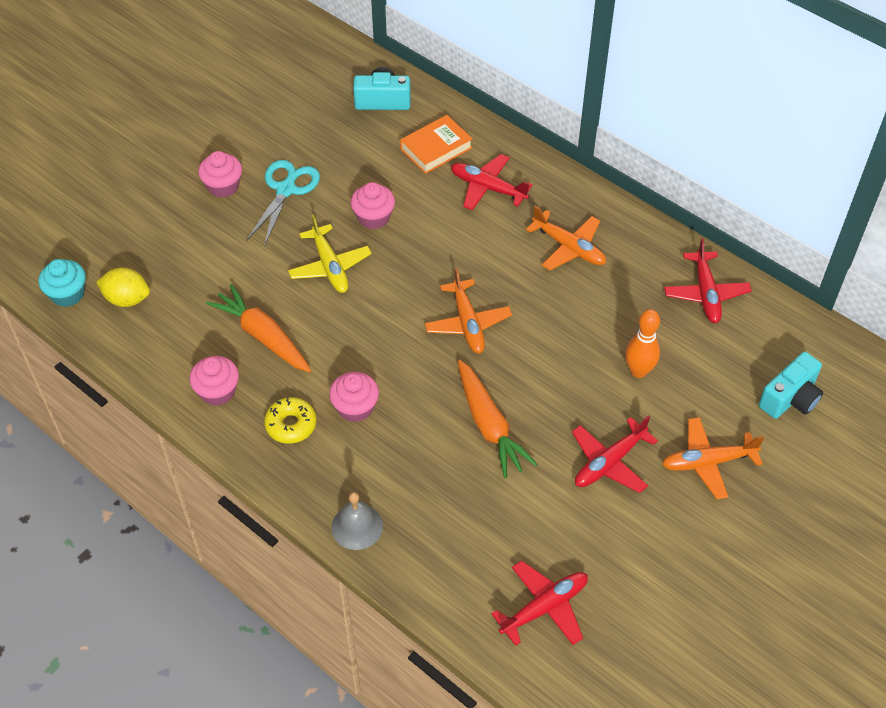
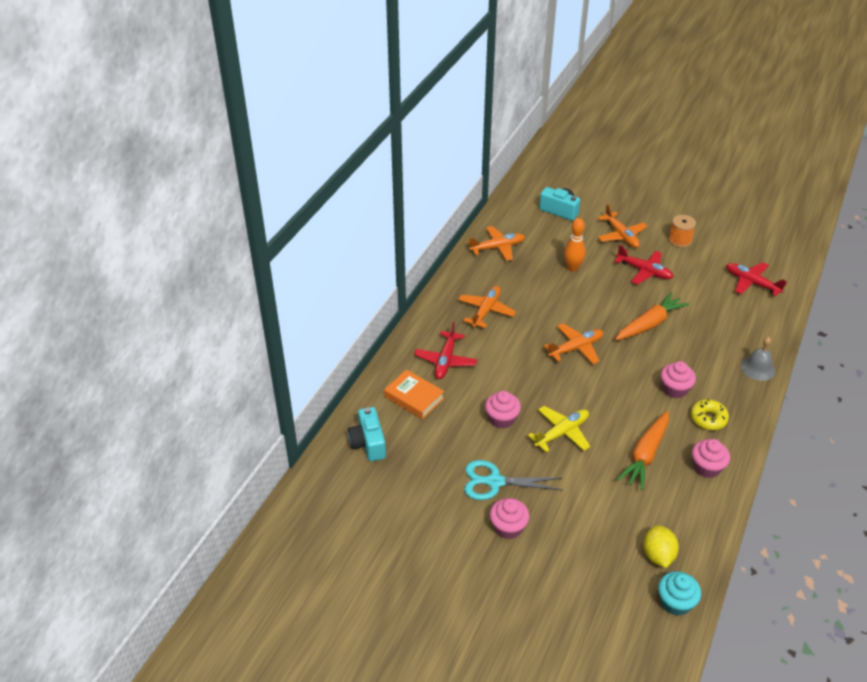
camera: 105 degrees left, 10 degrees down
(679, 544) = (680, 240): none -> orange spool
(705, 293) = (497, 248): red plane -> orange plane

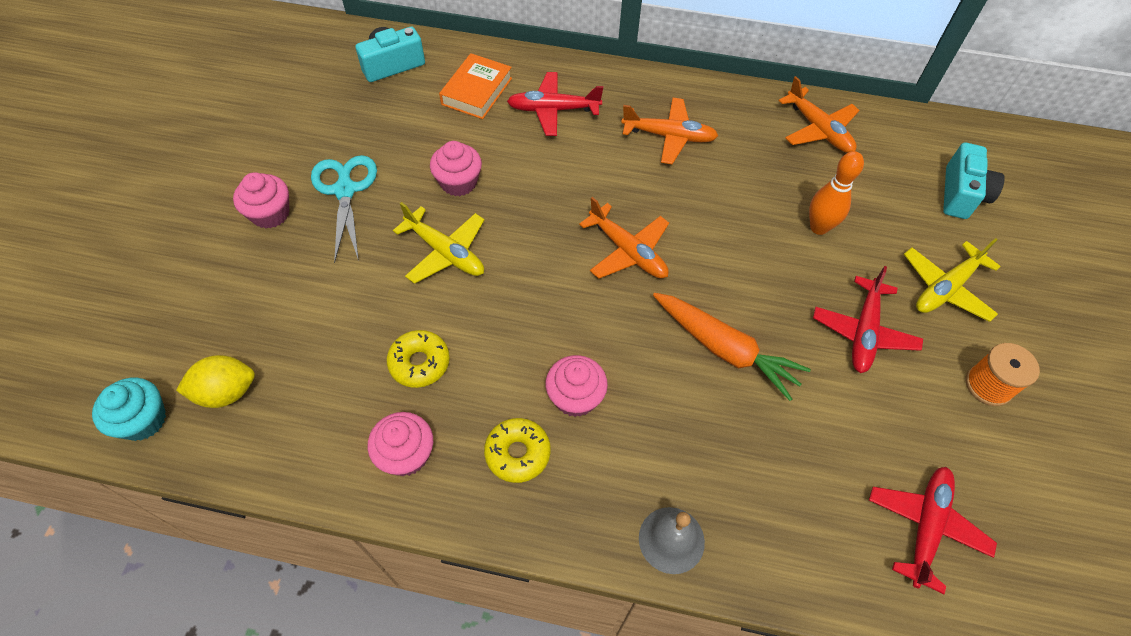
camera: 75 degrees right, 15 degrees up
(621, 235) = (945, 288): orange plane -> yellow plane
(645, 455) = (419, 363): orange carrot -> yellow donut

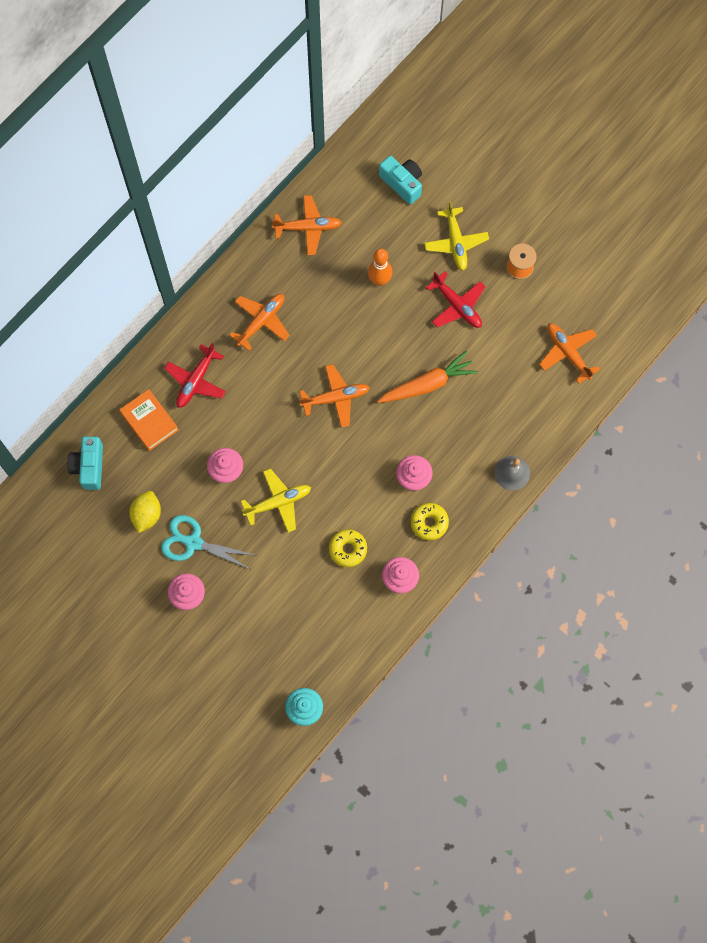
camera: 60 degrees left, 15 degrees up
(226, 392) = (310, 660): yellow lemon -> yellow lemon (146, 515)
(925, 526) = (568, 353): red plane -> orange plane

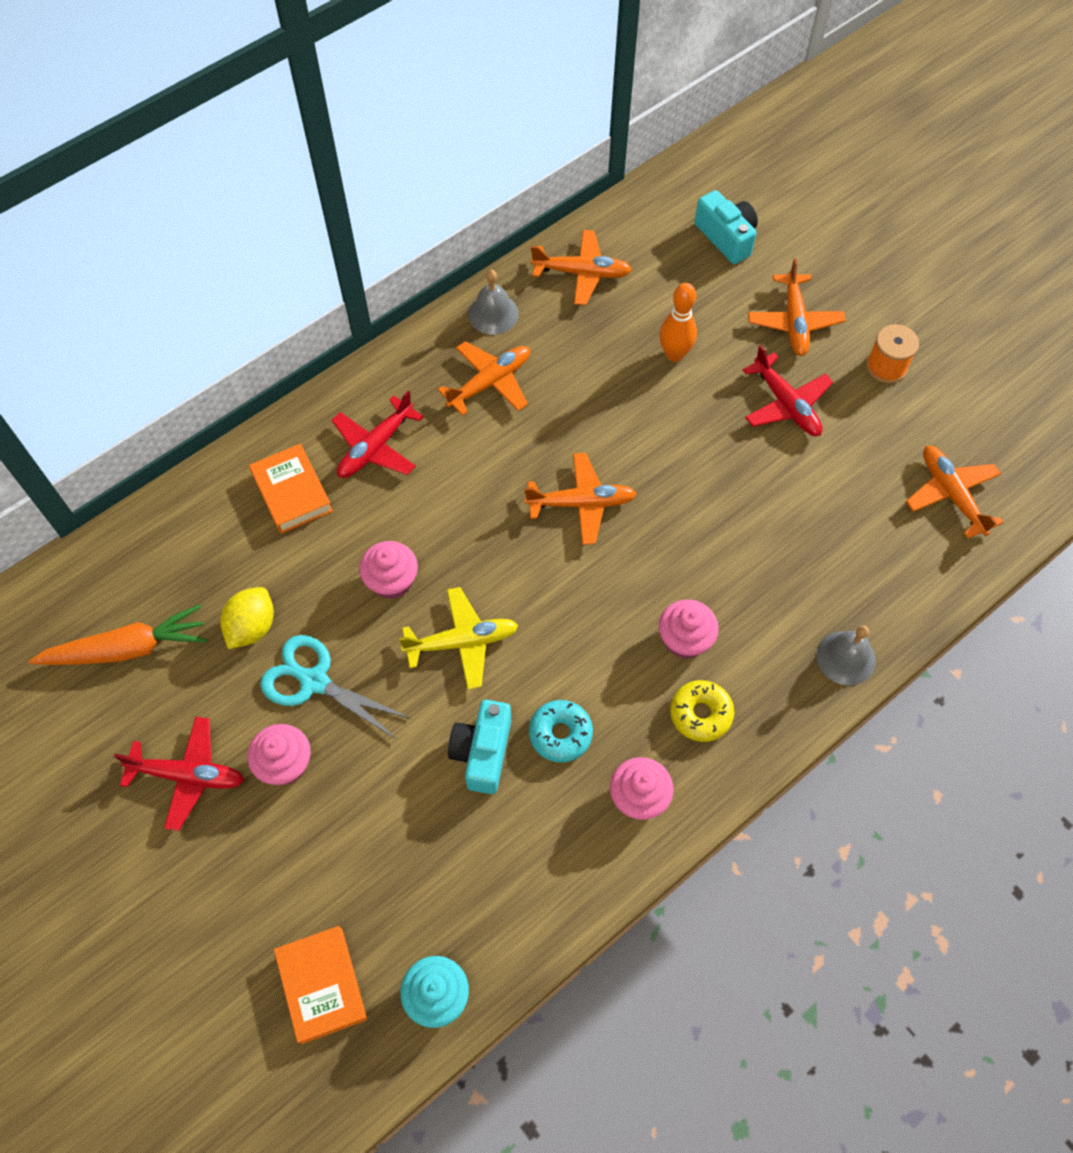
camera: 10 degrees right, 10 degrees down
(89, 466) = (184, 542): turquoise camera -> turquoise camera (483, 752)
(132, 612) = (188, 775): none -> red plane
(239, 715) = (322, 985): none -> orange book
(253, 269) = (493, 313): none -> grey bell
(348, 549) = (560, 734): yellow donut -> turquoise donut
(427, 384) = (726, 505): orange carrot -> orange carrot (127, 648)
(455, 242) = (794, 322): yellow plane -> orange plane

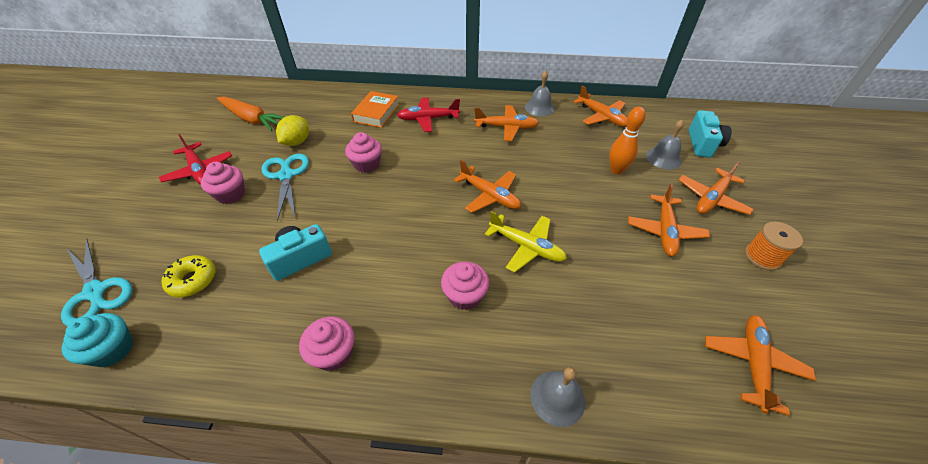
camera: 45 degrees right, 15 degrees down
(252, 627) = (297, 142): yellow lemon -> yellow lemon turned 45 degrees counterclockwise
(322, 985) = (95, 292): orange book -> turquoise scissors
(462, 642) = (359, 207): yellow plane -> yellow plane (526, 247)
(560, 734) = (342, 283): turquoise donut -> none
(700, 714) = (424, 342): yellow donut -> yellow donut (193, 280)
(705, 294) = (663, 158): none -> grey bell
(786, 404) = (664, 231): red plane -> orange plane

